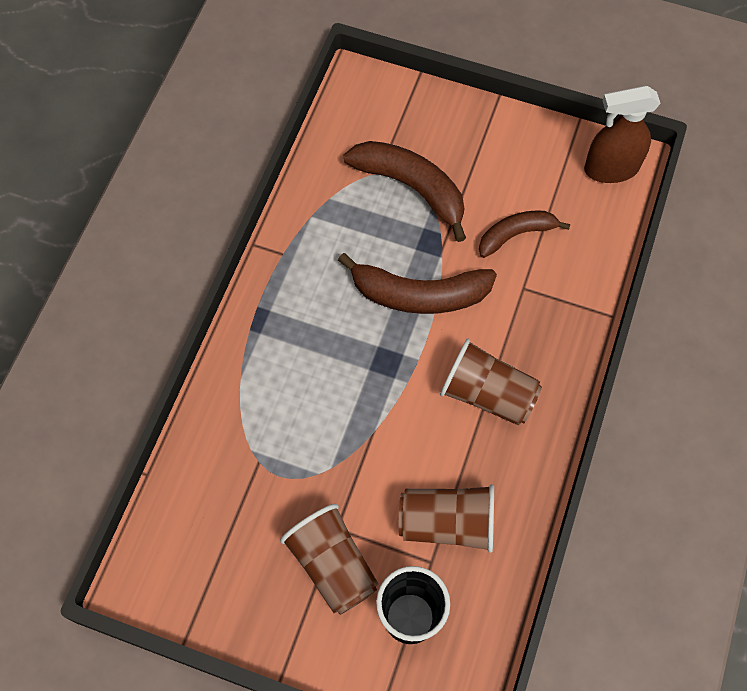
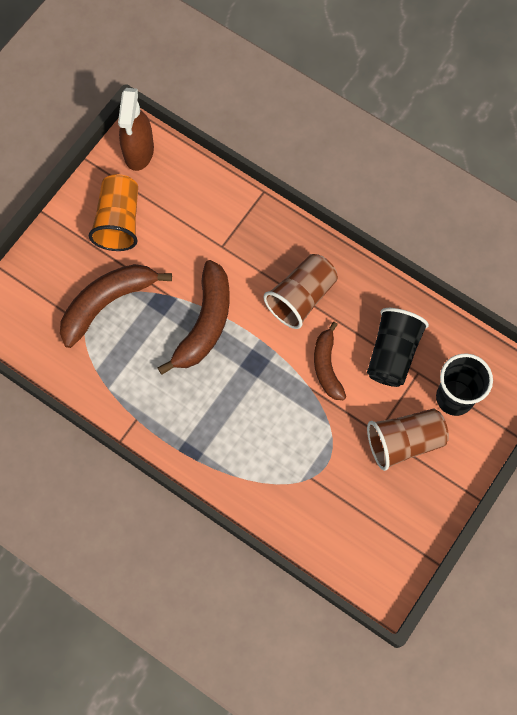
camera: 75 degrees left, 5 degrees up
(447, 523) = (392, 353): brown cup -> black cup
(515, 172) = (119, 221): none -> orange cup
(516, 235) = (175, 238): brown banana -> brown banana (327, 366)

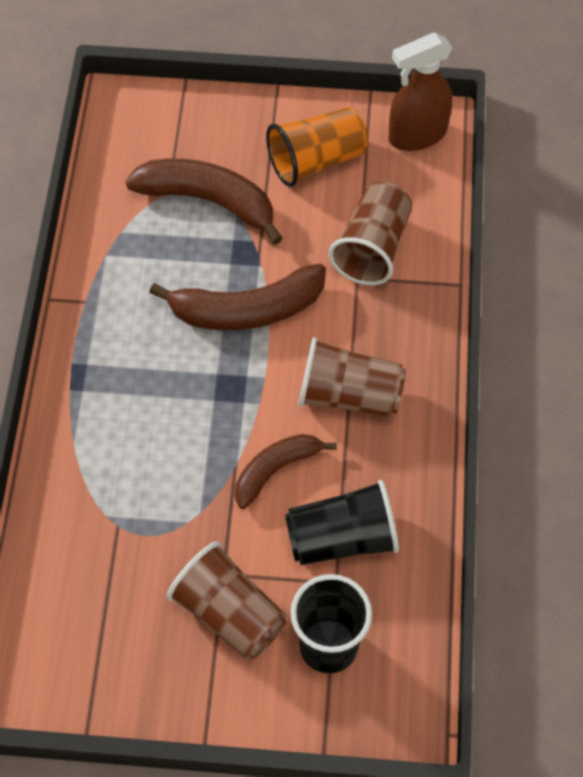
camera: 60 degrees right, 10 degrees down
(206, 225) = (372, 248): none -> brown cup

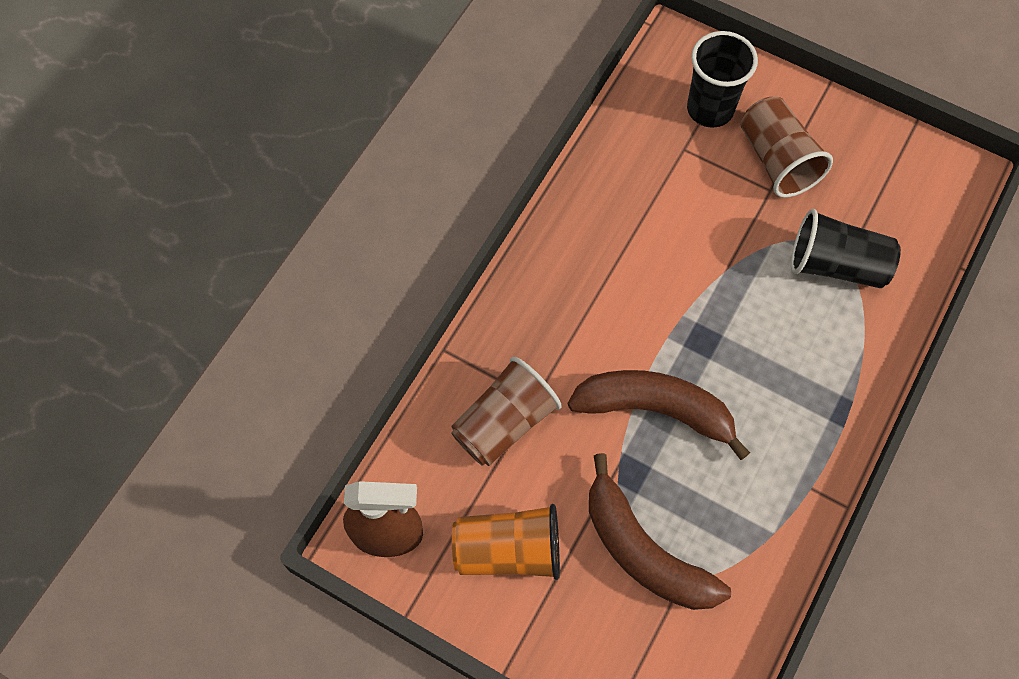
camera: 155 degrees left, 5 degrees up
(276, 470) = (693, 252): brown banana -> none
(342, 538) = (663, 178): black cup -> black cup (836, 265)
(349, 395) = (600, 289): brown cup -> none

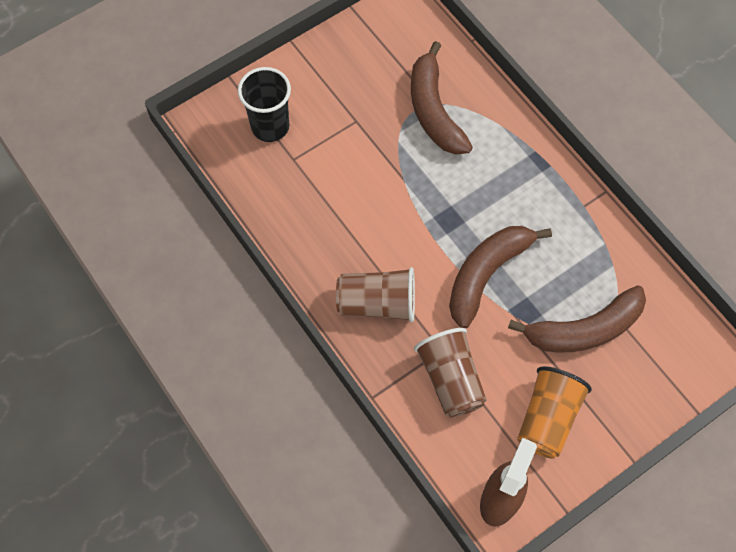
camera: 65 degrees left, 0 degrees up
(777, 160) = (335, 105): brown cup -> brown cup (377, 303)
(836, 265) = (434, 110): black cup -> brown banana

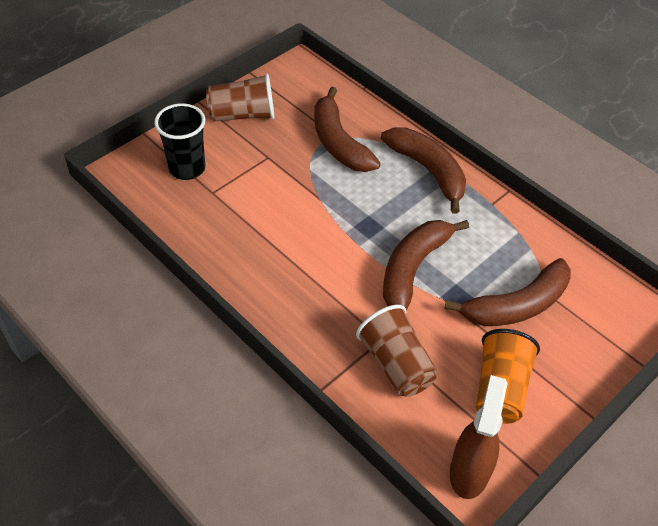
camera: 10 degrees left, 15 degrees down
(377, 303) = (311, 304): brown cup -> brown cup (243, 115)
(524, 157) = (428, 171): none -> brown banana

